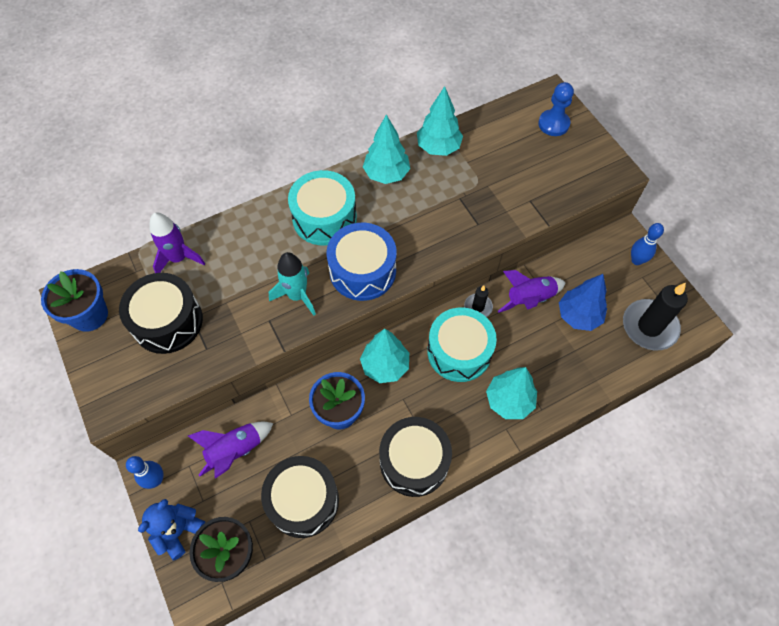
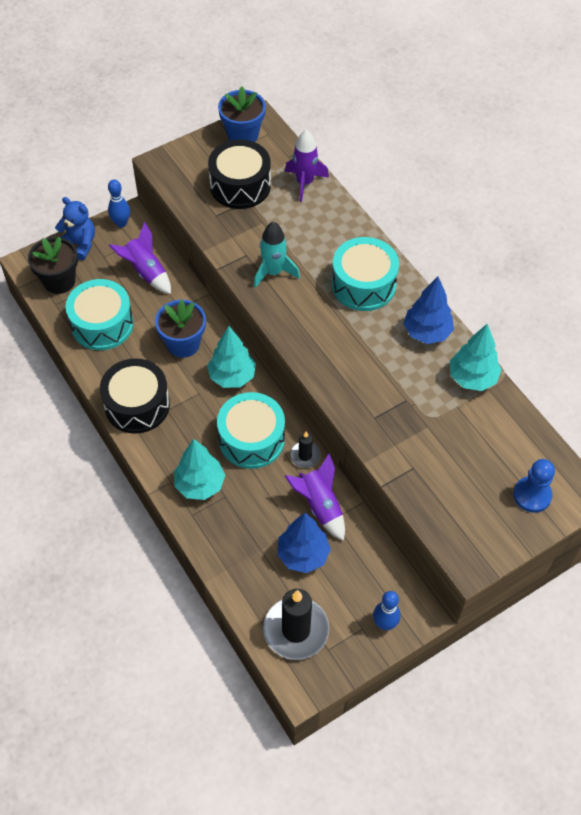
camera: 85 degrees right, 5 degrees down
(303, 501) = (102, 324): black drum -> turquoise drum
(362, 271) = (305, 320): blue drum -> none
(386, 174) = (427, 332): turquoise tree -> blue tree

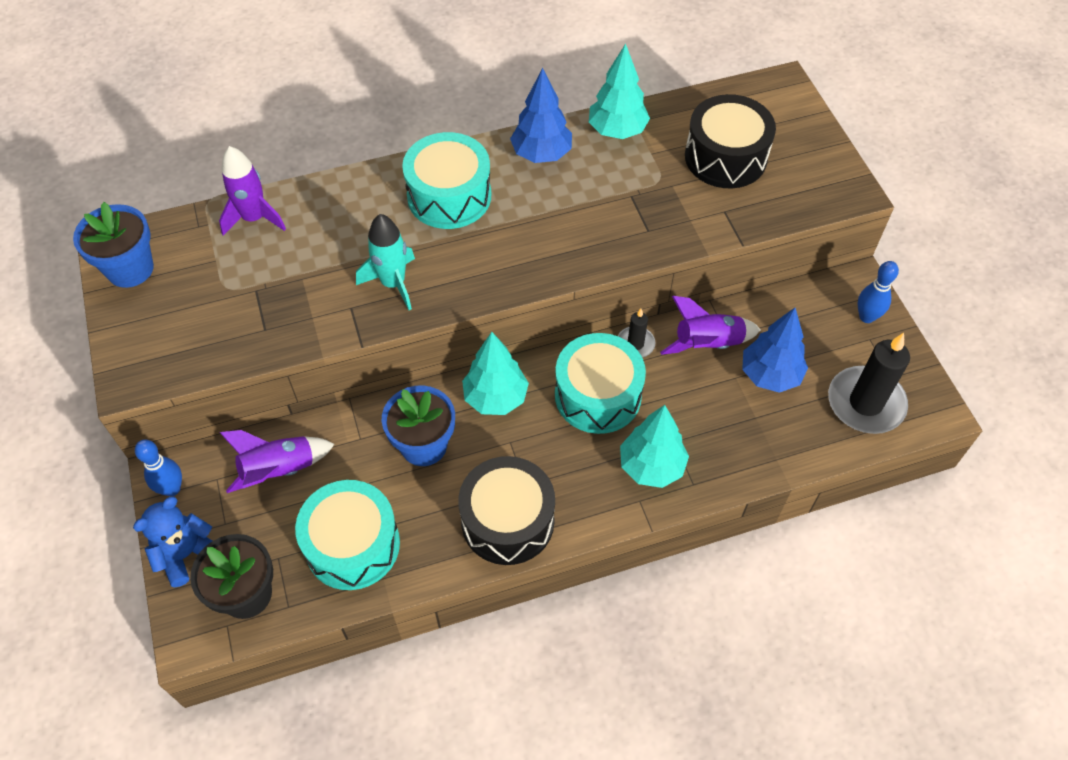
camera: 75 degrees left, 0 degrees up
(240, 186) = (224, 290): black drum -> black drum (725, 157)
(532, 495) = (778, 121): blue pawn -> none

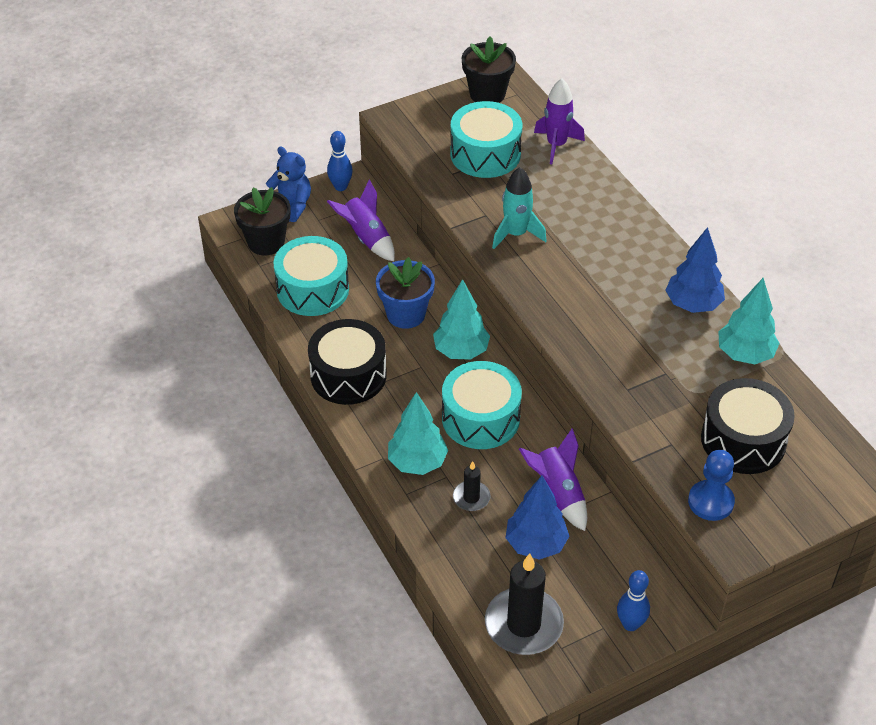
camera: 80 degrees right, 10 degrees down
(130, 269) = (487, 94): blue flower pot -> black flower pot
(449, 196) = (620, 252): turquoise drum -> turquoise drum (485, 154)
(635, 344) = (543, 439): black candle -> black candle (471, 497)
(798, 197) = (710, 502): none -> blue pawn

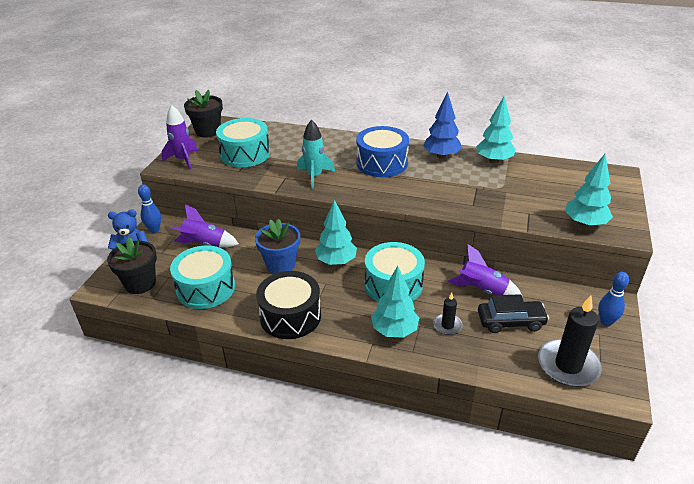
camera: 45 degrees left, 10 degrees down
(536, 544) = (510, 321): blue tree -> black car
(556, 145) = (277, 133): purple rocket -> purple rocket (183, 160)
(610, 267) = (382, 163): none -> blue drum
(710, 502) = (585, 223): blue pawn -> turquoise tree
(743, 440) = (551, 191): black drum -> none

